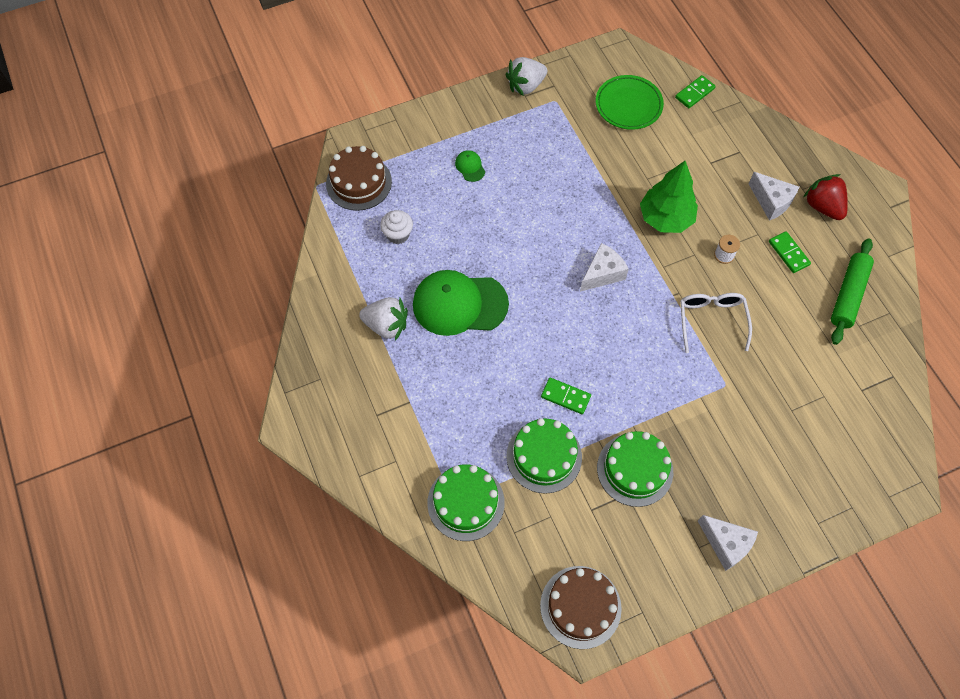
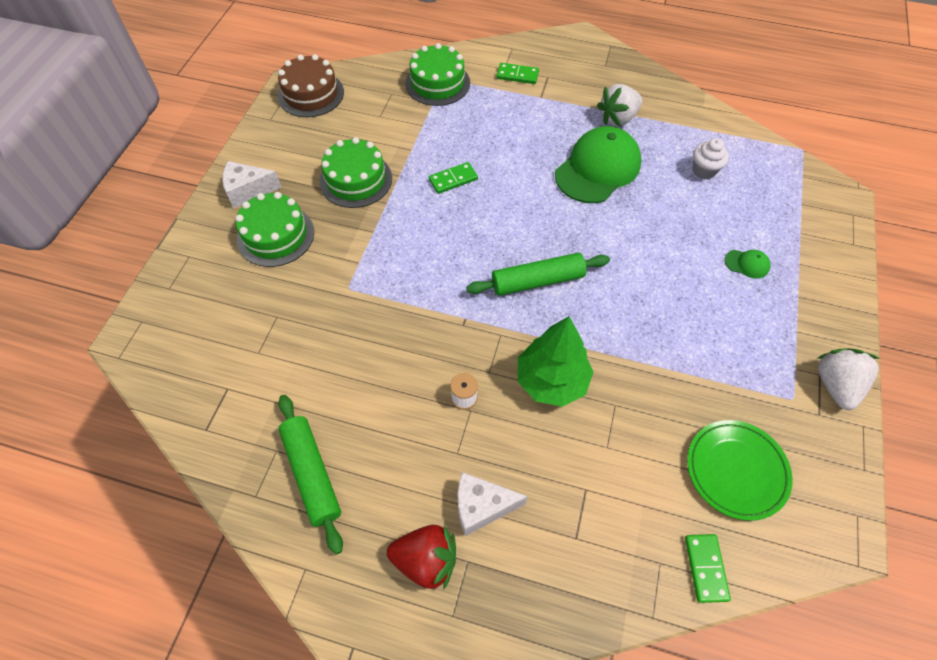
camera: 130 degrees right, 5 degrees down
(359, 182) = (785, 177): brown cake -> none
(544, 456) = (423, 138): green cake -> green cake (275, 235)
(602, 274) = (537, 281): white cheese -> green rolling pin
(711, 321) = (411, 327): white glasses -> none
(788, 253) = (408, 462): green domino -> green domino (517, 75)

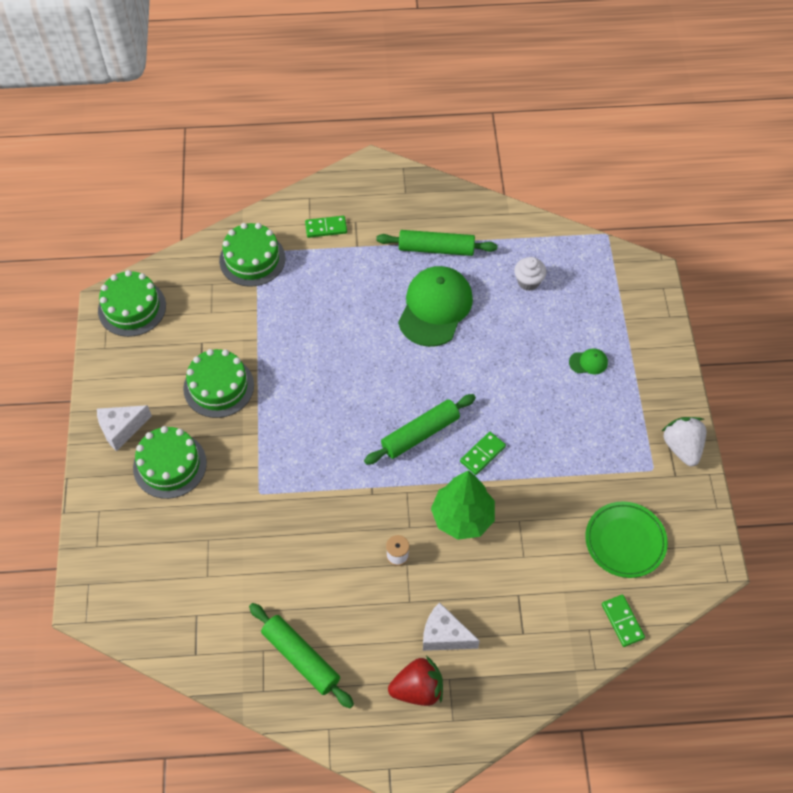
camera: 20 degrees left, 0 degrees up
(311, 94) = (132, 308): brown cake -> green cake
(453, 179) = (309, 359): green domino -> green domino (482, 454)
(482, 506) = (444, 635): white cheese -> white cheese turned 45 degrees clockwise
(618, 118) = (436, 249): white strawberry -> green rolling pin

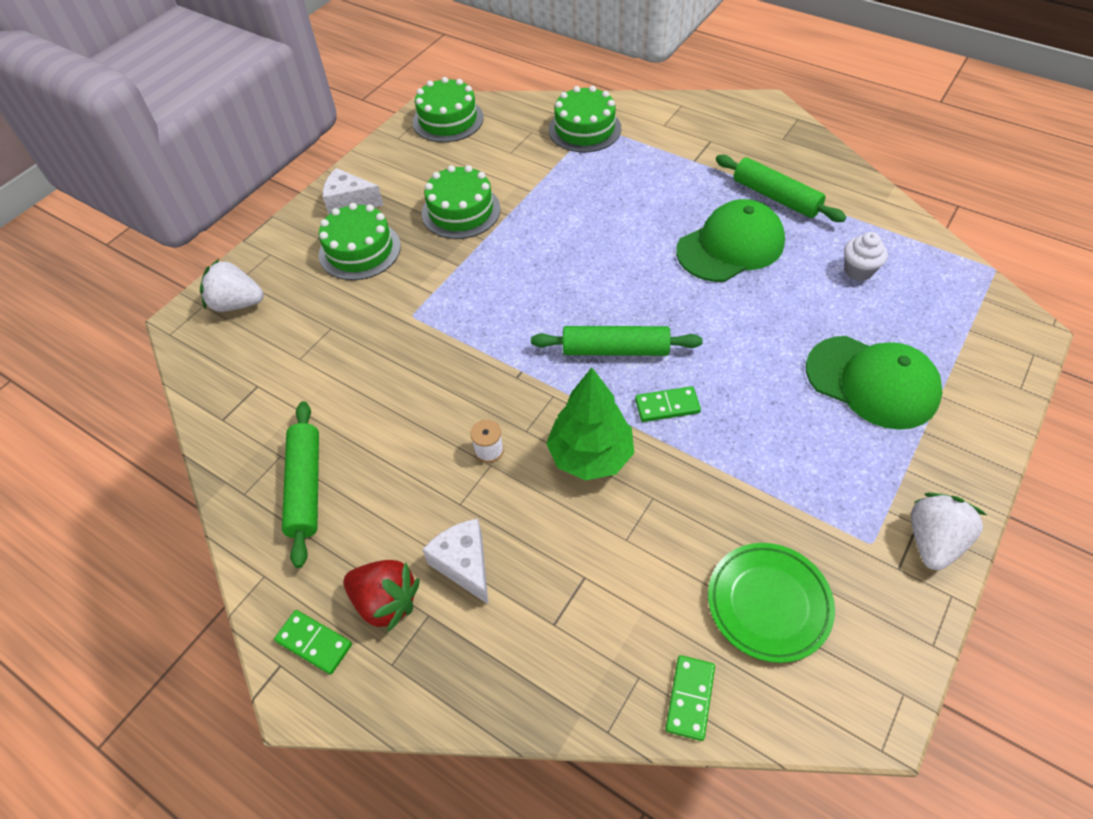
camera: 40 degrees right, 5 degrees down
(115, 565) = (237, 304): none -> white strawberry
(326, 228) = (676, 134): green domino -> green domino (314, 643)
(588, 362) = (872, 382): green cap -> green cap, size x2.45

